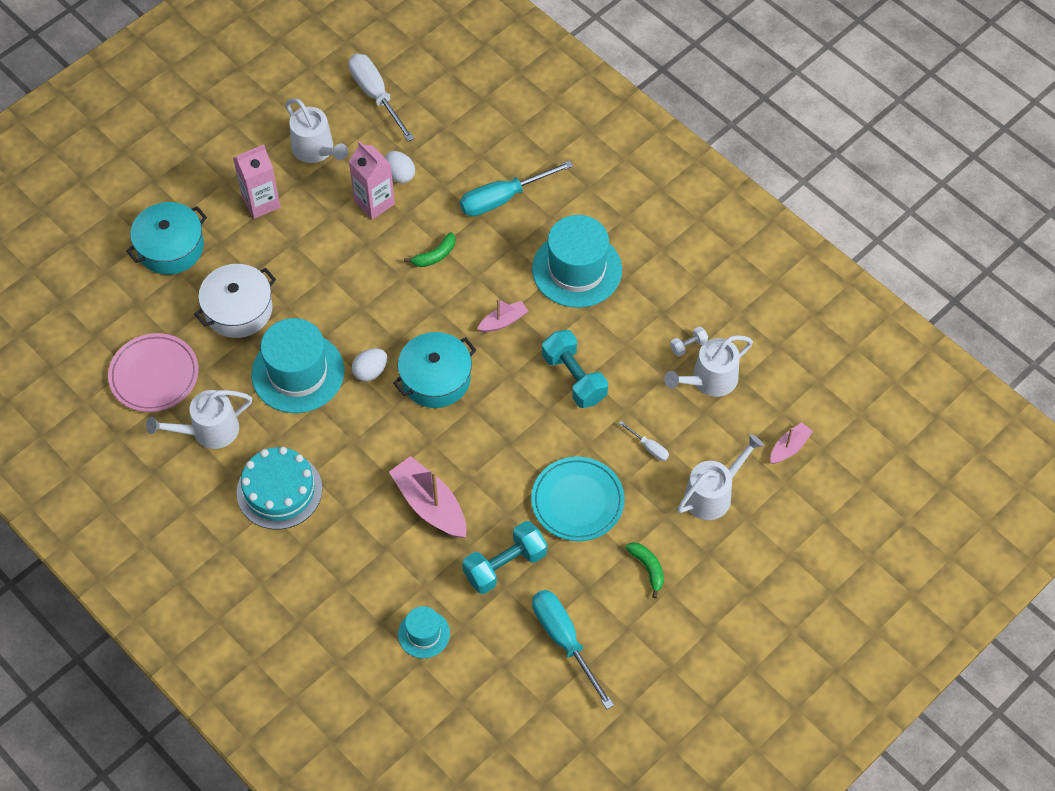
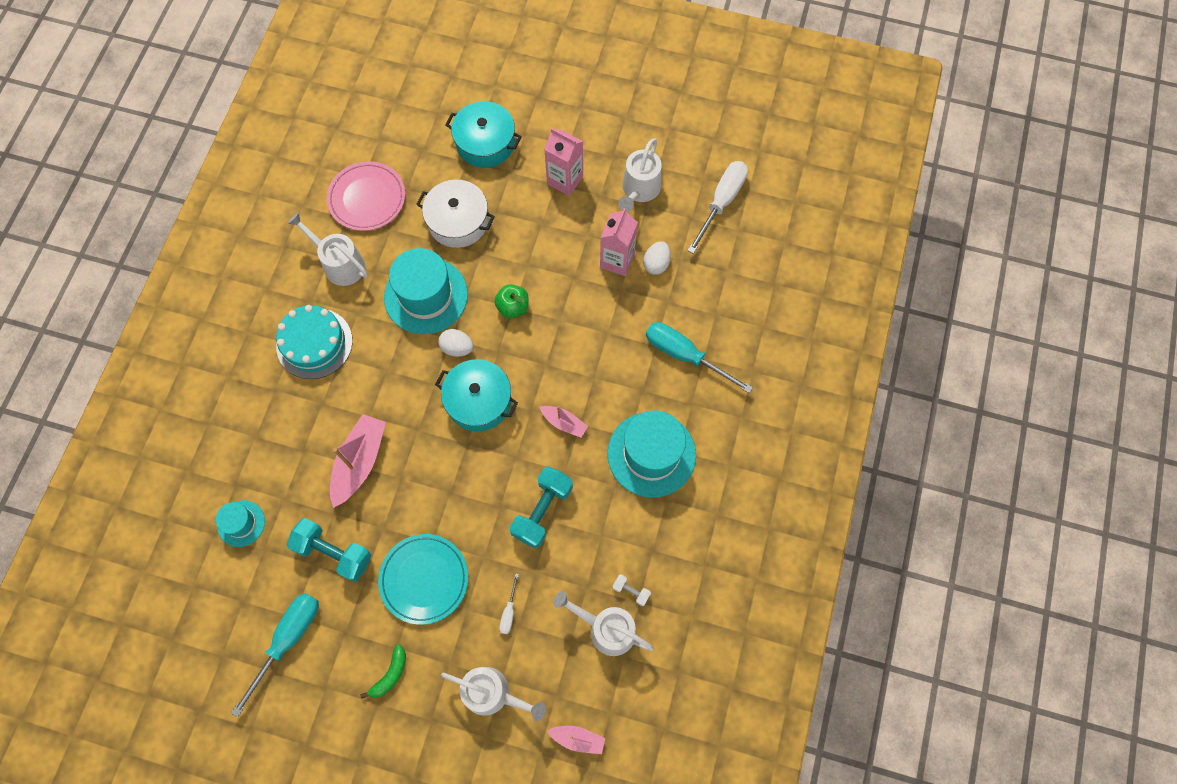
camera: 60 degrees right, 10 degrees up
(361, 307) = (513, 307): none -> green apple
(435, 255) = (595, 334): green banana -> none

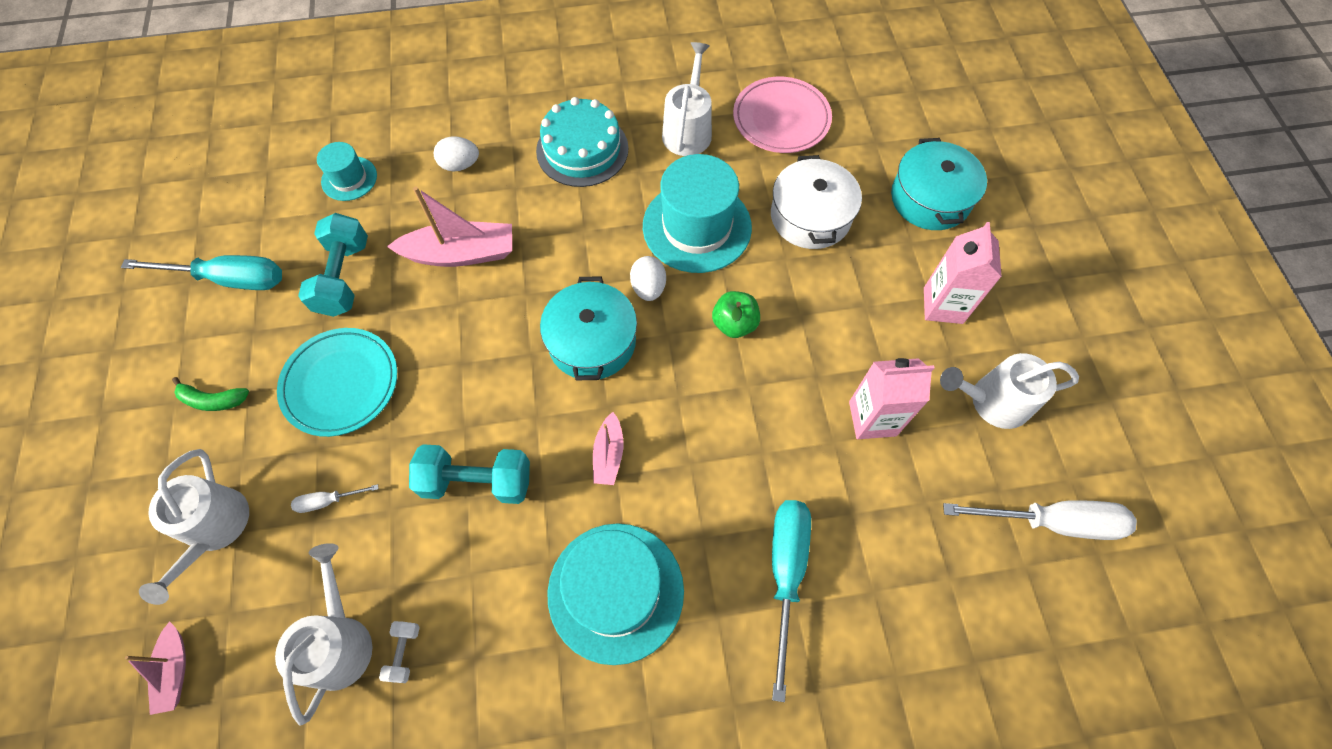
camera: 65 degrees right, 5 degrees down
(656, 264) = (899, 472): white egg -> white egg (460, 165)

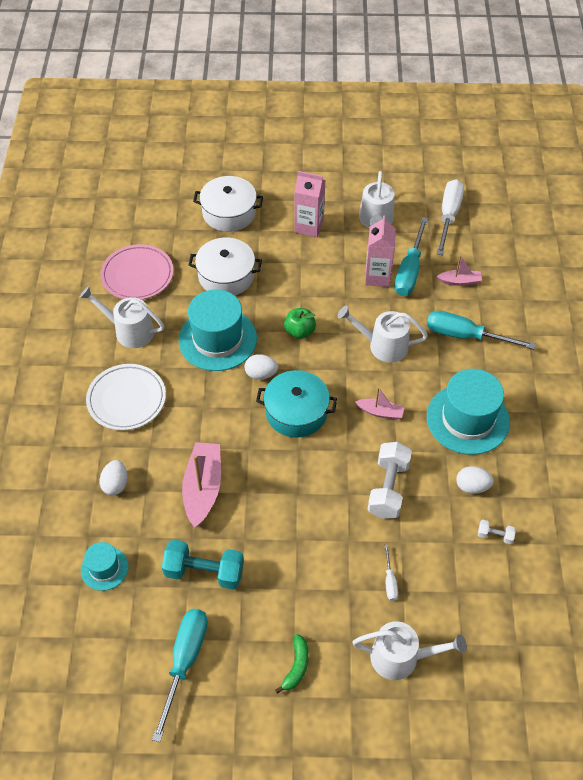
camera: 80 degrees left, 10 degrees down
(175, 670) = (497, 676): pink boat -> pink boat (459, 281)
(340, 641) = (485, 573): white watering can -> white watering can (383, 345)
(341, 384) = (299, 573): turquoise plate -> none
(477, 481) = (388, 488): turquoise dumbbell -> white dumbbell
(489, 609) = (472, 486): none -> white egg
(582, 149) = (126, 399): turquoise cake -> white plate
(901, 467) = (409, 270): none -> turquoise screwdriver
(930, 198) = (229, 213): turquoise pot -> white pot

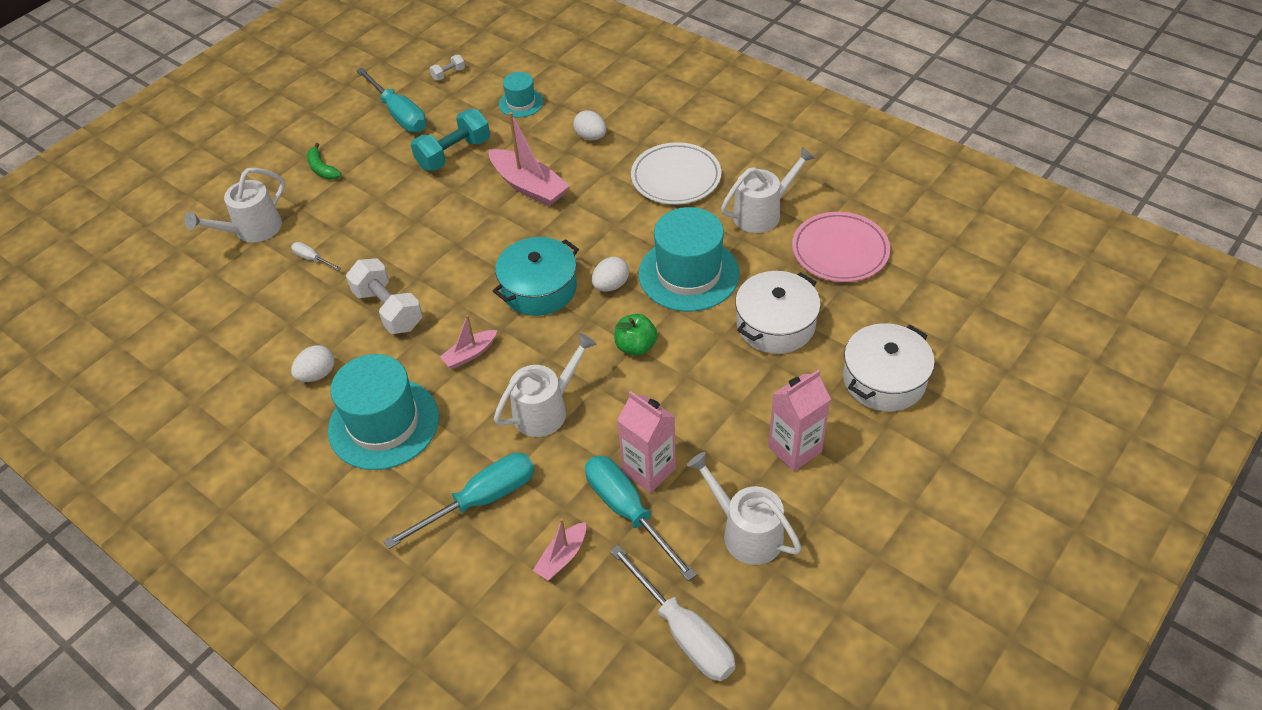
camera: 130 degrees right, 5 degrees down
(495, 535) = (258, 358): white dumbbell -> white dumbbell (448, 74)

